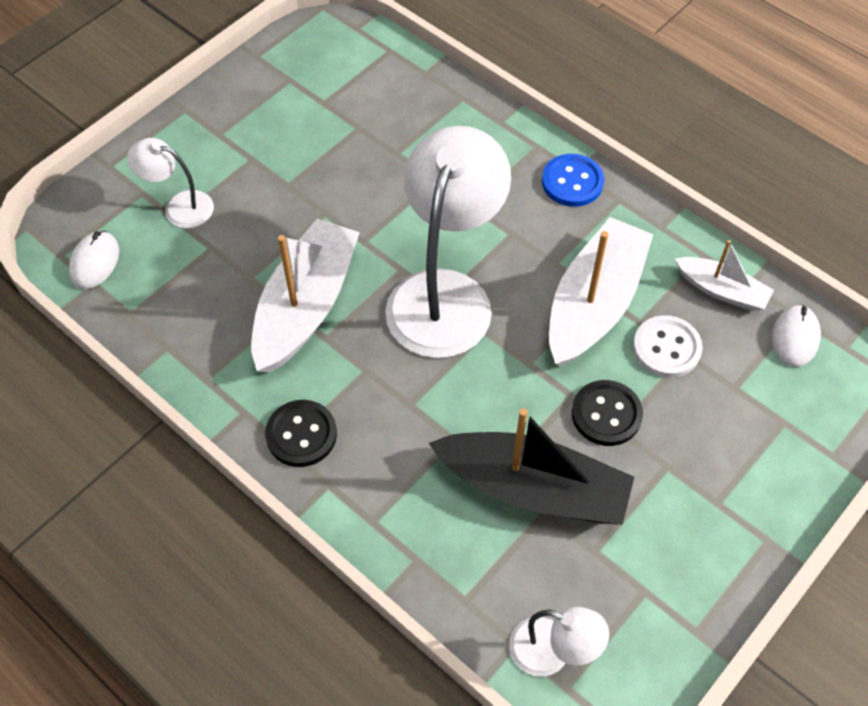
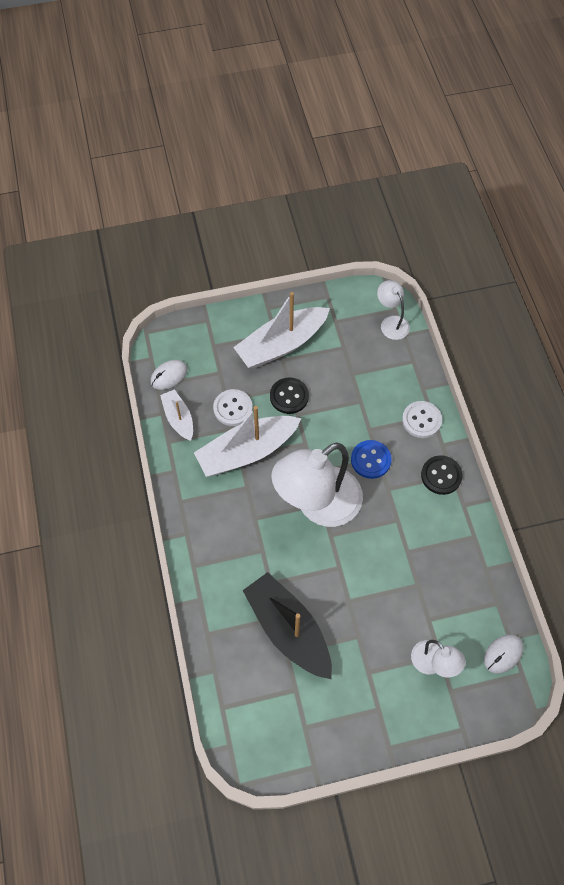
camera: 145 degrees left, 5 degrees up
(306, 306) = (397, 545): white boat -> white boat (281, 344)
(384, 503) = (421, 420): none -> white button
(533, 489) = (349, 385): black boat -> black boat (288, 630)
(572, 182) = (195, 528): blue button -> blue button (370, 460)

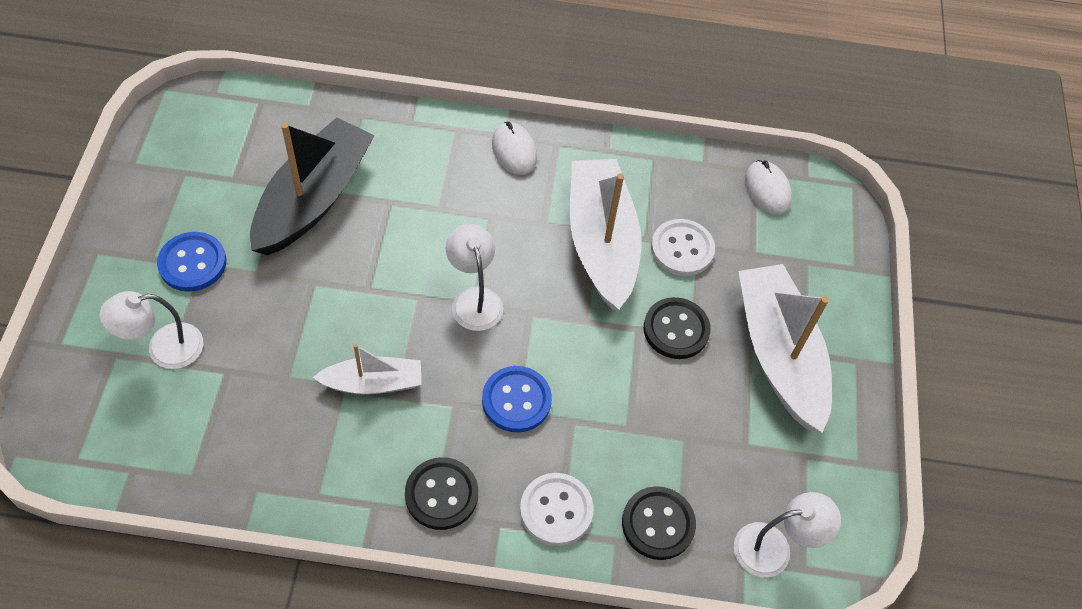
camera: 105 degrees right, 5 degrees down
(178, 418) = (689, 179): white boat -> white boat (373, 383)
(288, 630) = (314, 199): black boat -> black boat turned 45 degrees counterclockwise
(318, 505) = (474, 299): white lamp -> white lamp, size x0.48
(369, 680) = (192, 263): none -> blue button
(405, 374) = (658, 524): none -> black button
(503, 654) = (116, 448): white mouse -> white mouse (514, 150)

